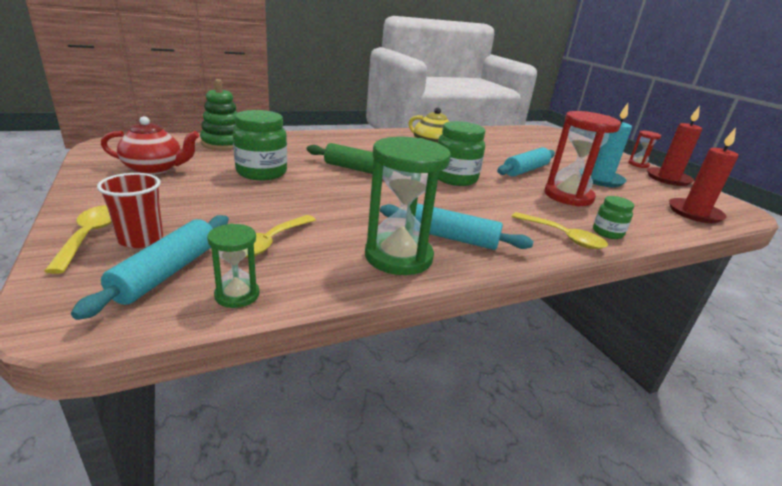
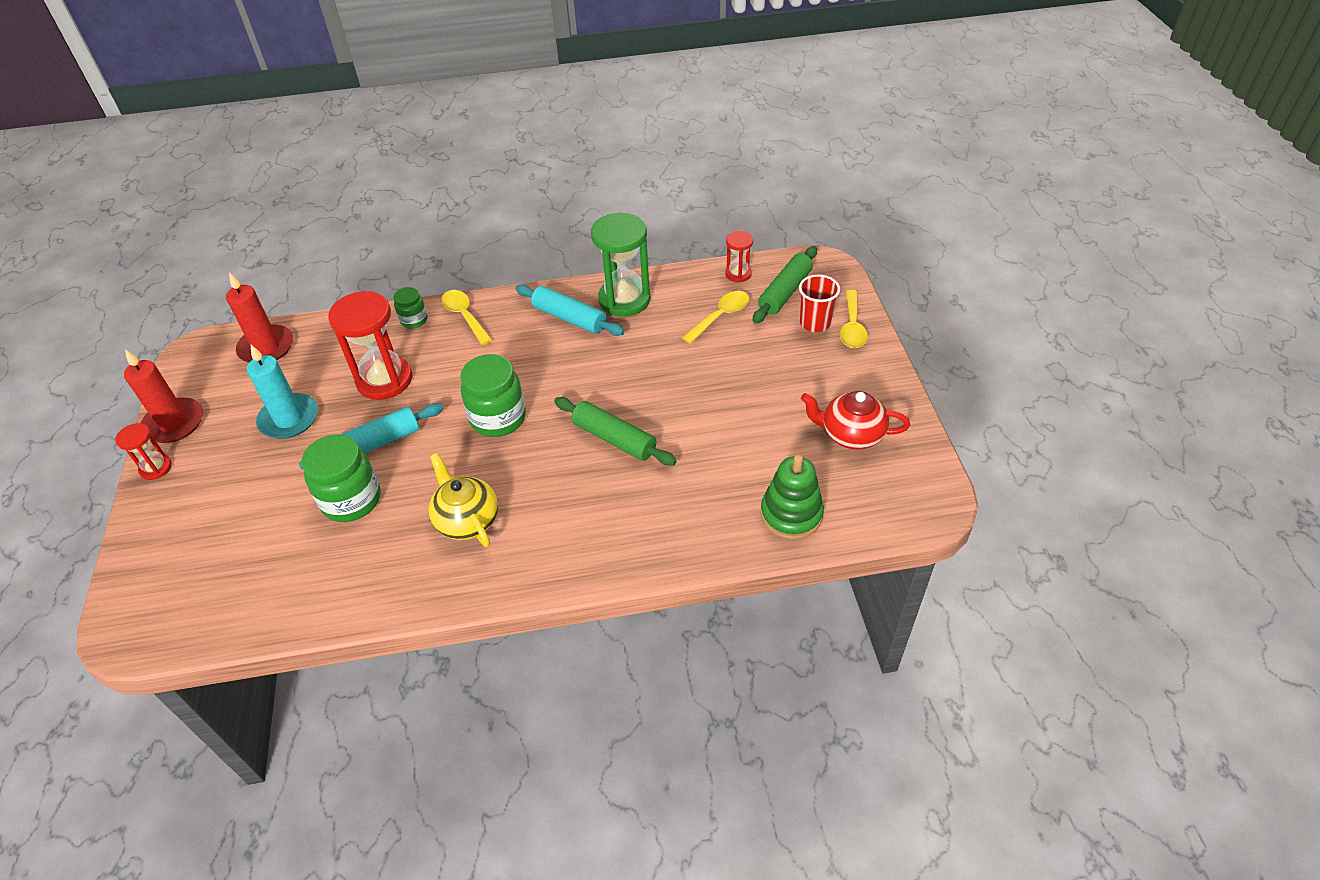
camera: 160 degrees left, 20 degrees up
(167, 272) = (785, 292): turquoise rolling pin -> green rolling pin
(237, 295) = (738, 274): green hourglass -> red hourglass
(261, 172) = (732, 428): green jar -> green jar (351, 500)

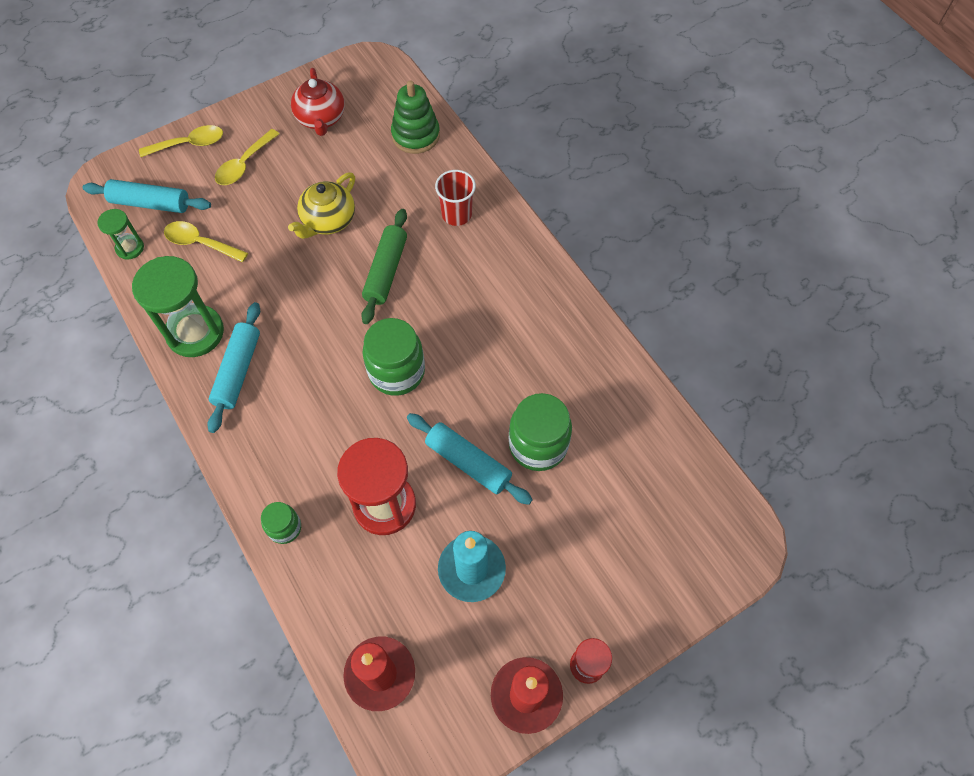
camera: 115 degrees left, 15 degrees up
(464, 316) = (263, 476): yellow spoon -> yellow spoon (244, 164)
(467, 520) = (516, 342): yellow teapot -> yellow teapot (328, 221)
(738, 274) = (130, 248): red hourglass -> green hourglass
(785, 292) = (150, 203): green rolling pin -> turquoise rolling pin
(815, 323) = (191, 171): red cup -> red cup (456, 214)

